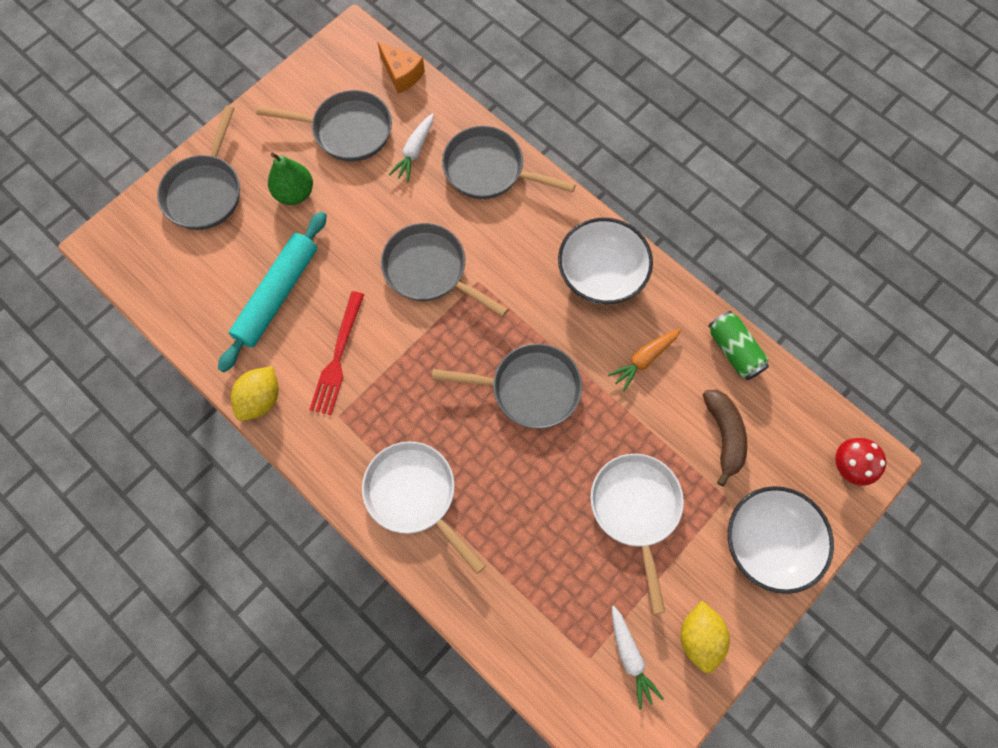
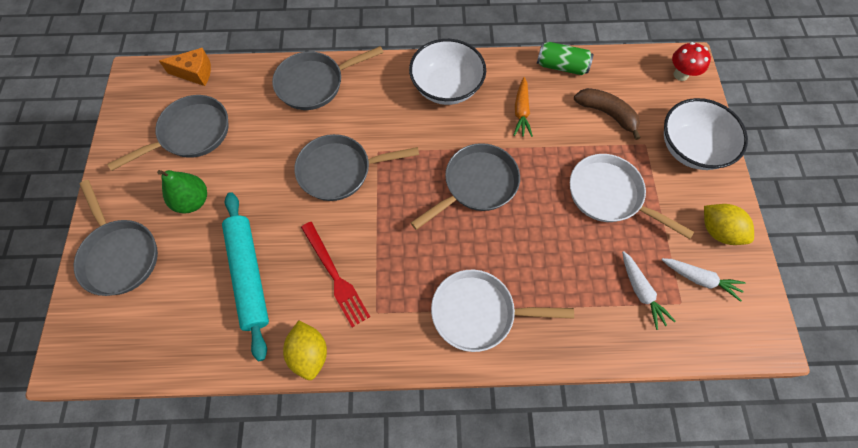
camera: 45 degrees left, 5 degrees down
(414, 152) = (253, 110): white carrot -> white carrot (641, 292)

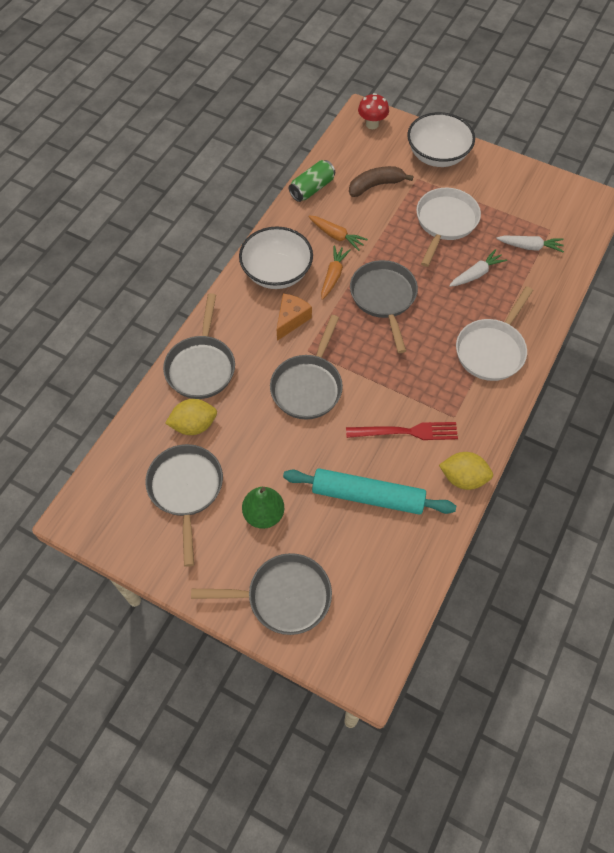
camera: 60 degrees left, 5 degrees down
(195, 73) = (113, 460): orange cheese -> orange cheese (291, 320)
(474, 131) = (333, 275): none -> orange carrot
(609, 195) = (445, 222): white pan -> white pan turned 135 degrees clockwise
(700, 279) = (539, 210): white carrot -> white carrot (476, 274)
(718, 231) = (510, 179): yellow lemon -> yellow lemon (194, 425)

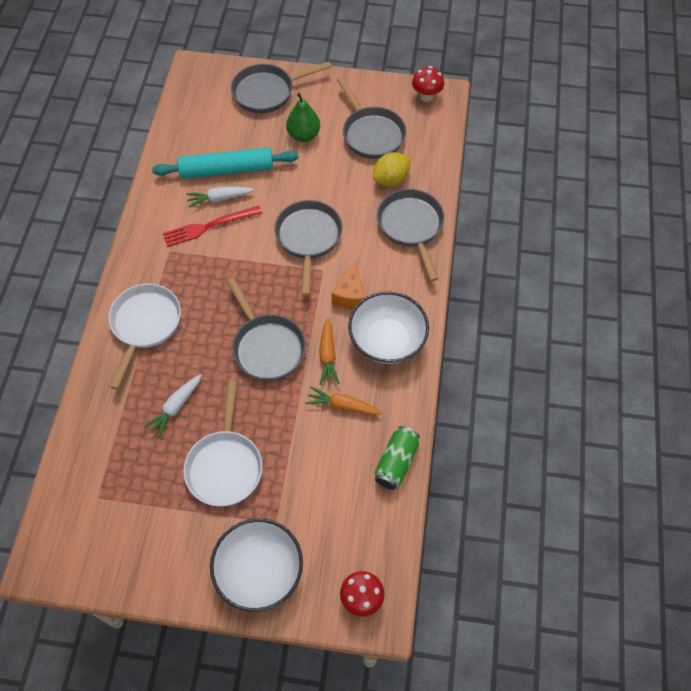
camera: 160 degrees right, 0 degrees up
(96, 521) = (426, 96): none -> red mushroom
(375, 185) = (323, 493): brown banana -> none
(463, 478) = (151, 205): yellow lemon -> none
(530, 247) = (119, 464): white carrot -> white carrot (219, 198)

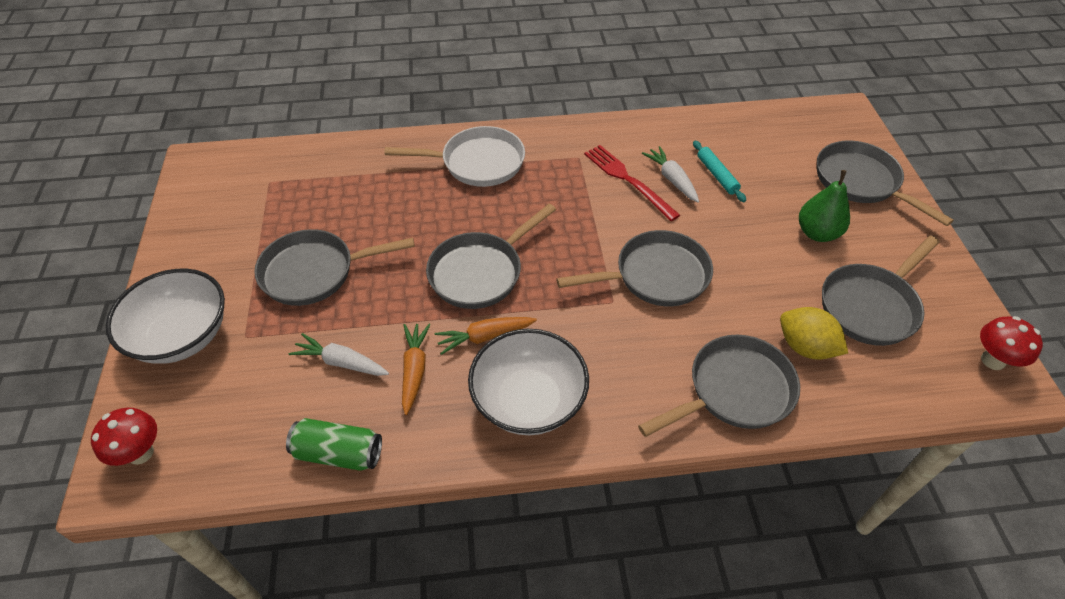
camera: 75 degrees right, 10 degrees down
(175, 407) = (381, 212): white carrot -> white carrot (341, 362)
(225, 465) = (314, 272): white pan -> grey pan
(226, 170) = (717, 175): turquoise rolling pin -> turquoise rolling pin, size x0.51
(350, 295) = (586, 341): orange cheese -> none

